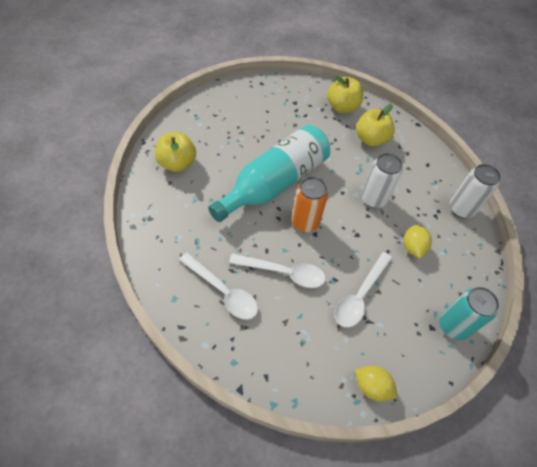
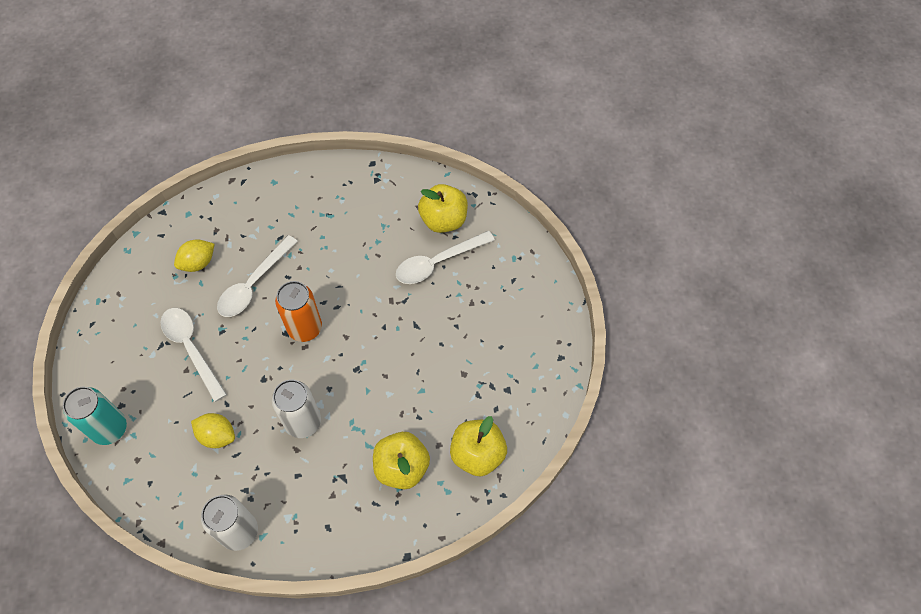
camera: 115 degrees right, 5 degrees up
(223, 291) = (260, 223): white spoon -> white spoon (438, 262)
(274, 183) = (373, 314): turquoise bottle -> none
(372, 386) = (102, 319): yellow lemon -> yellow lemon (198, 263)

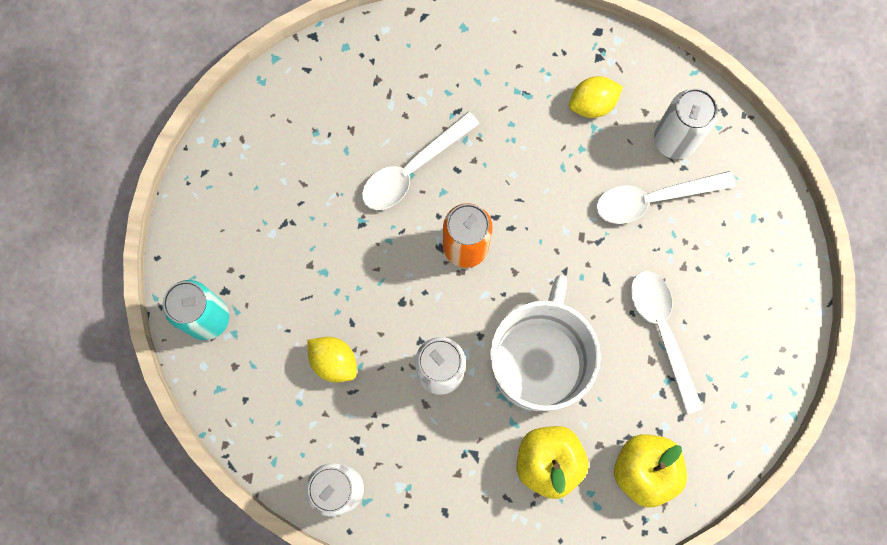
camera: 15 degrees right, 15 degrees up
(191, 349) = (321, 238): white spoon -> white spoon (662, 332)
(198, 263) = (347, 121): yellow lemon -> yellow lemon (592, 104)
(377, 396) = (537, 362): none -> white mug
(443, 220) = (674, 140): yellow apple -> white can

